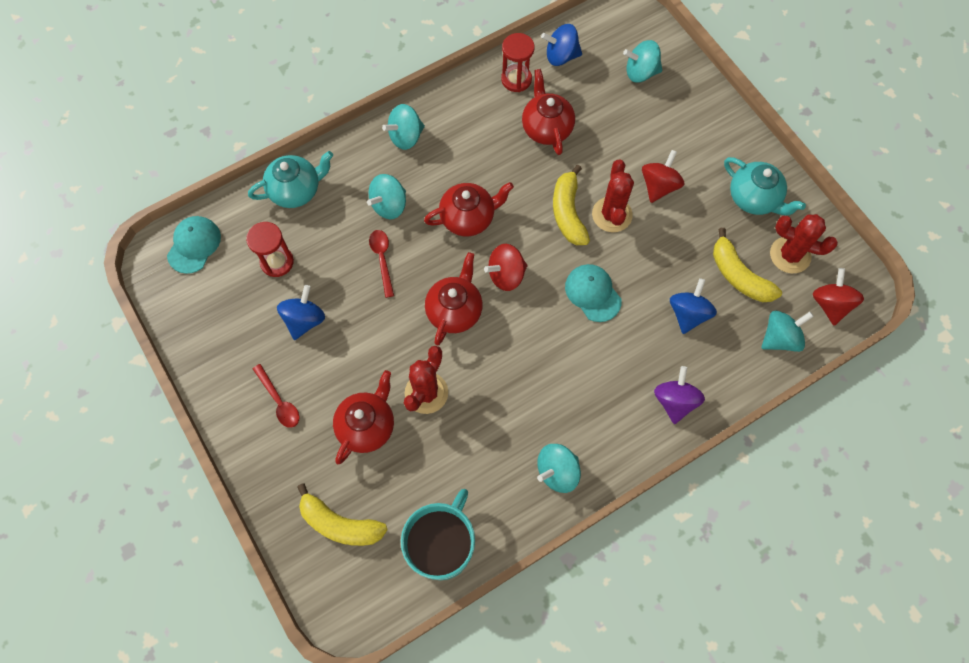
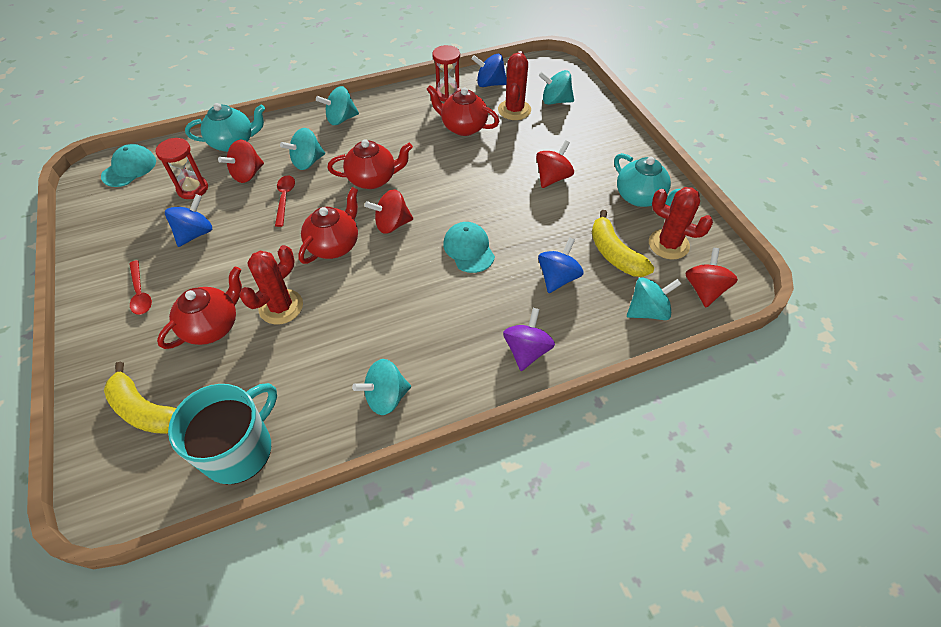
camera: 10 degrees right, 15 degrees down
(329, 233) = (247, 174): none -> red spinning top
(546, 128) = (463, 127): red teapot -> red teapot turned 60 degrees counterclockwise
(568, 212) = (464, 186): yellow banana -> none
(612, 214) = (503, 193): red cactus -> red cactus (514, 110)

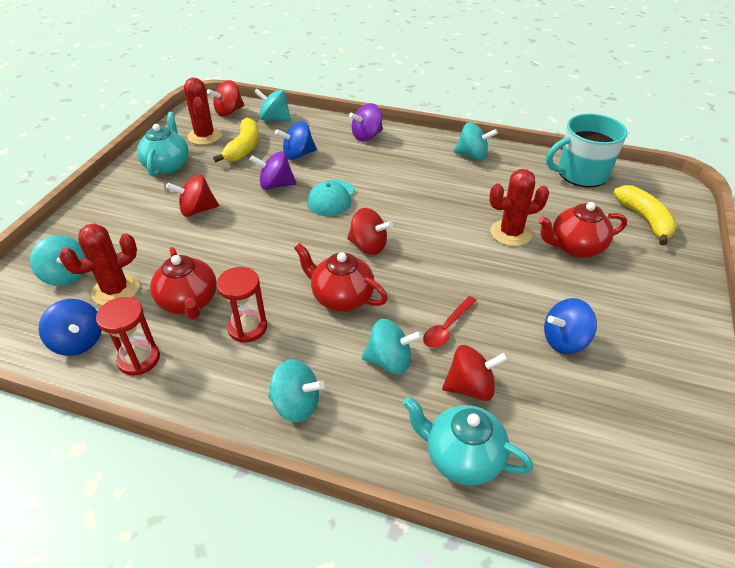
camera: 140 degrees left, 10 degrees down
(129, 168) = (635, 505): turquoise cap -> none
(140, 293) = (638, 307): red spoon -> none
(192, 189) = (549, 406): red hourglass -> red hourglass (247, 328)
(334, 245) = (432, 256): red teapot -> none
(529, 233) = (275, 185): none -> purple spinning top

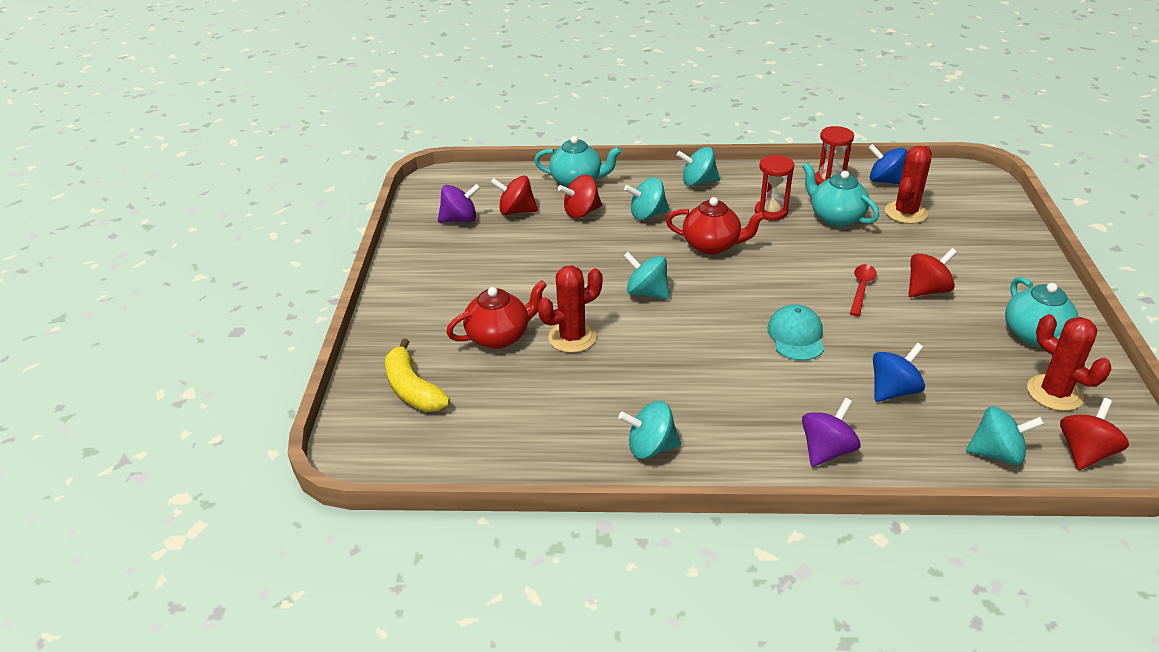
camera: 165 degrees right, 5 degrees down
(66, 275) = (962, 213): turquoise spinning top -> turquoise spinning top (646, 292)
(189, 302) = (835, 217): red teapot -> turquoise teapot
(244, 148) = (977, 385): yellow banana -> none
(275, 185) = (876, 338): purple spinning top -> purple spinning top (460, 219)
(368, 246) = (717, 292): red spinning top -> red spinning top (516, 211)
(447, 328) = (611, 242): red spoon -> red spoon (861, 288)
(564, 341) = (511, 253): blue spinning top -> none
(581, 174) = (487, 448): turquoise mug -> none

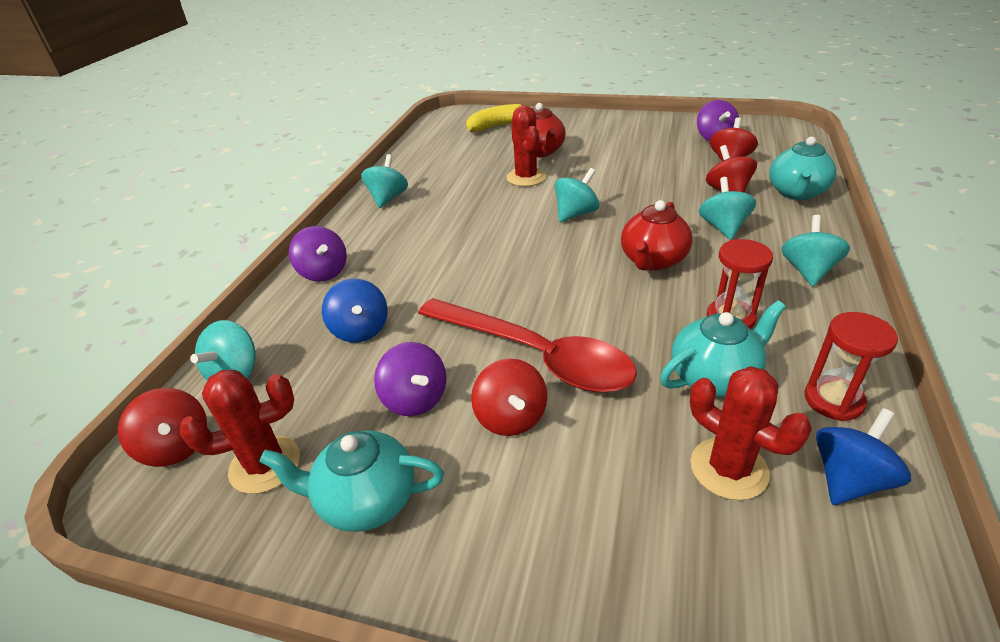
camera: 105 degrees right, 0 degrees up
(796, 336) = (473, 286): turquoise cap -> none
(861, 288) = (535, 355): red spoon -> red spoon, size x2.32
(944, 336) = (415, 399): none -> purple spinning top

